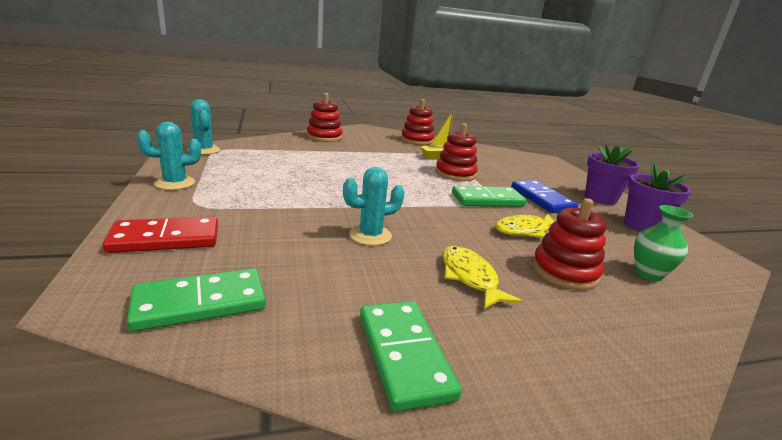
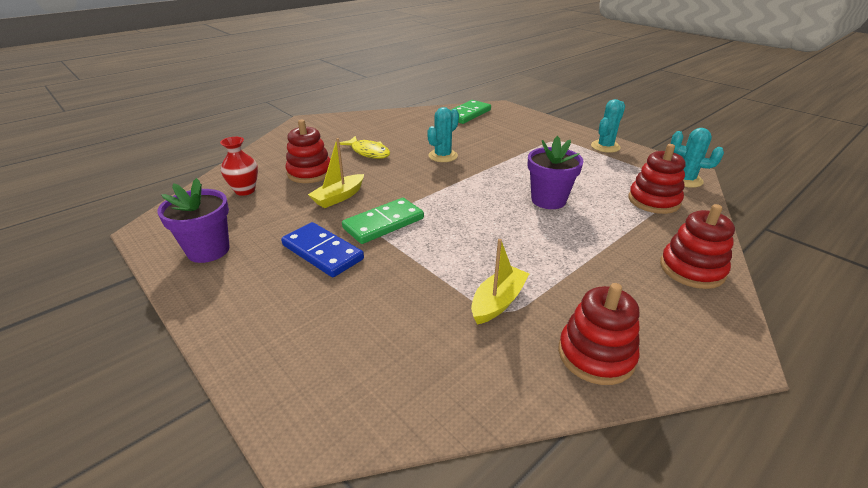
camera: 155 degrees right, 10 degrees up
(165, 239) = (528, 124): red domino -> none
(404, 355) = (380, 122): green domino -> none
(455, 174) = (444, 259): red stacking toy -> red stacking toy (653, 201)
(525, 231) = (339, 197): yellow fish -> yellow boat
(600, 198) = (235, 293): purple flower pot -> purple flower pot (548, 200)
(648, 274) = (245, 190): green vase -> red vase

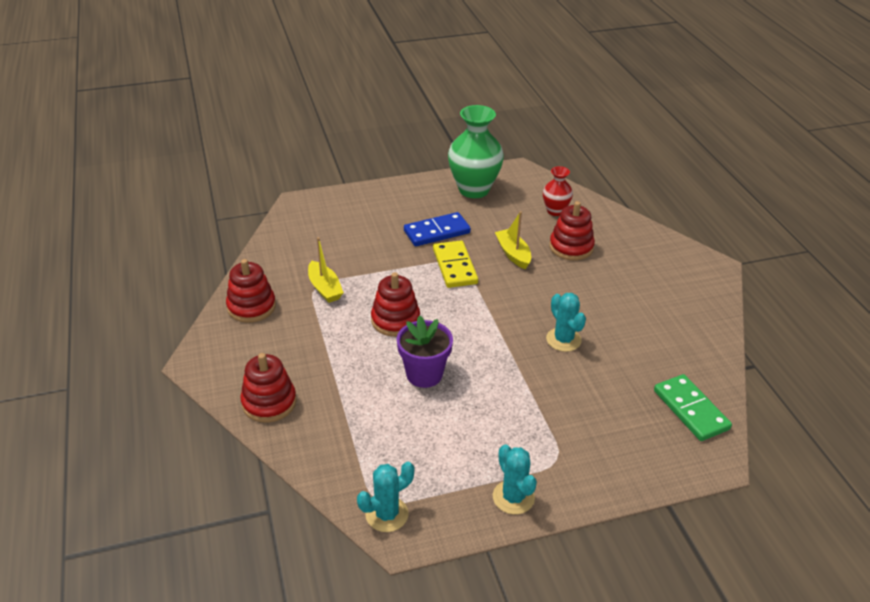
camera: 115 degrees right, 5 degrees up
(208, 250) = (474, 189): purple flower pot -> green vase
(368, 152) = (600, 291): yellow fish -> none
(384, 223) = (454, 266): green domino -> yellow domino
(653, 201) = (369, 451): red stacking toy -> red stacking toy (395, 320)

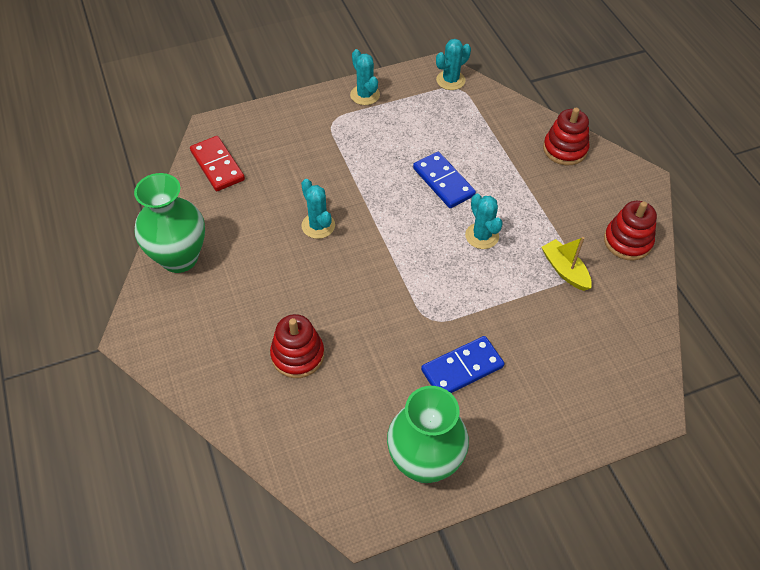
camera: 175 degrees right, 15 degrees up
(395, 320) = (482, 236): red stacking toy -> turquoise cactus
(424, 374) = (443, 182): purple flower pot -> blue domino
(454, 266) = (433, 312): yellow domino -> none
(513, 254) = (367, 338): yellow boat -> none
(555, 211) = (311, 424): red vase -> none
(691, 410) = (217, 166): green domino -> red domino
(698, 320) = (179, 258): none -> green vase

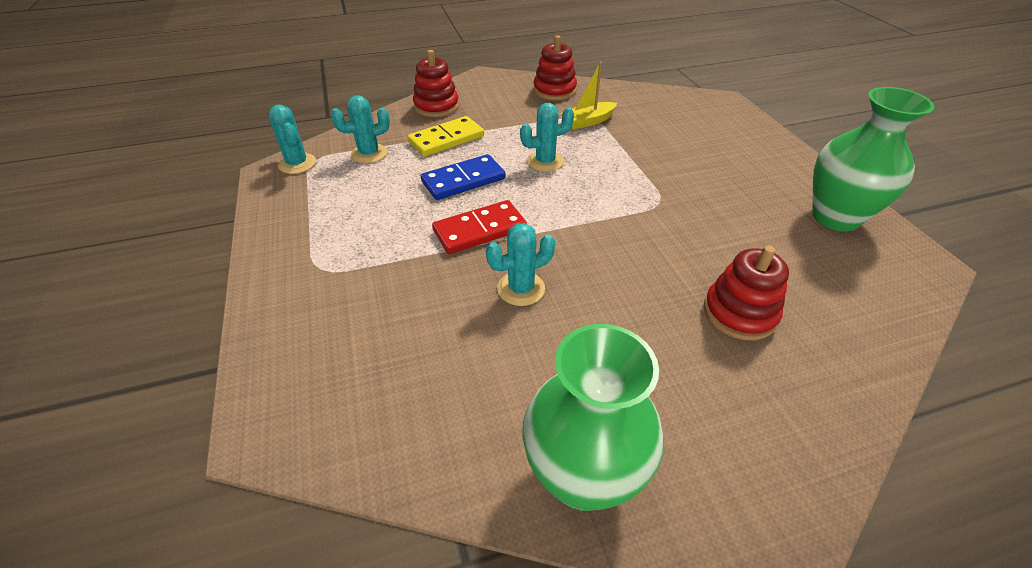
camera: 85 degrees left, 10 degrees down
(217, 166) = (367, 421): red domino -> red domino (480, 230)
(365, 95) = (283, 235): turquoise cactus -> turquoise cactus (369, 154)
(462, 368) = (716, 186): blue domino -> none
(505, 164) = (446, 139): none -> yellow domino

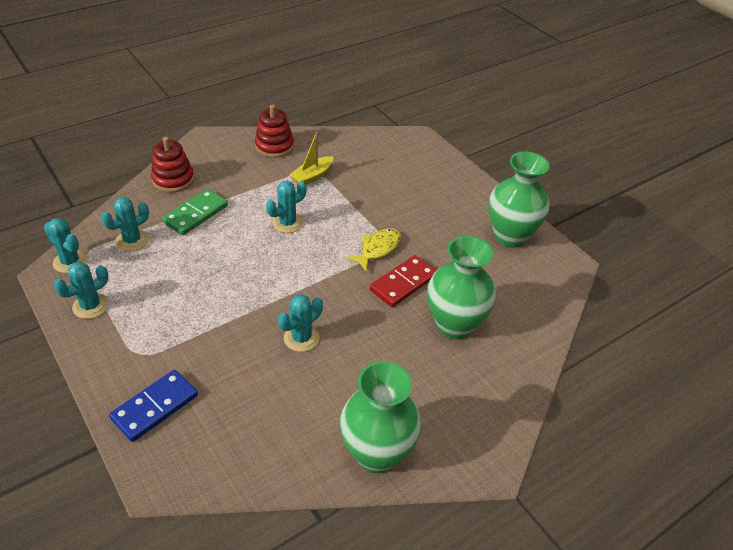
camera: 20 degrees left, 0 degrees up
(294, 209) = (90, 306): none -> turquoise cactus
(446, 139) = (196, 214): yellow domino -> green domino
(463, 180) = (225, 253): blue domino -> blue domino (155, 407)
(480, 230) = (255, 296): red domino -> red domino (403, 283)
(649, 204) = (378, 249): none -> yellow fish
(739, 313) = (454, 325): red stacking toy -> green vase

